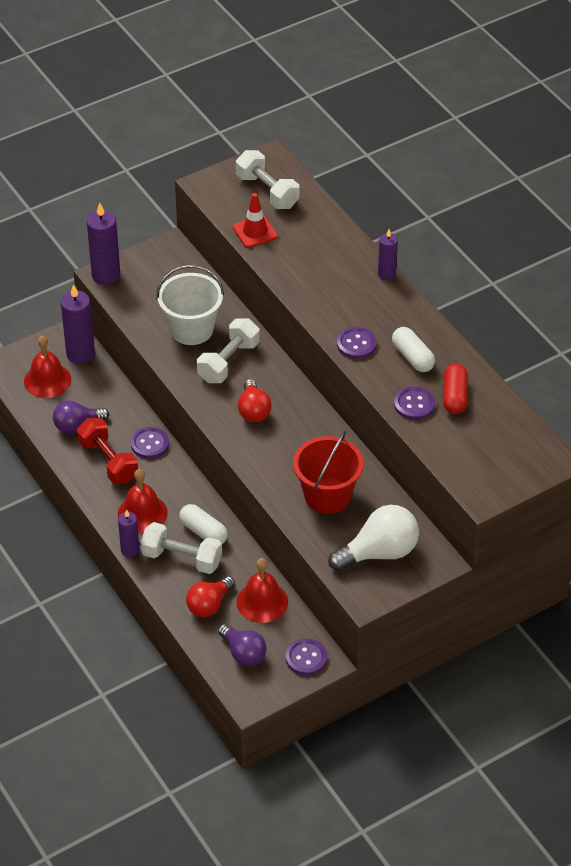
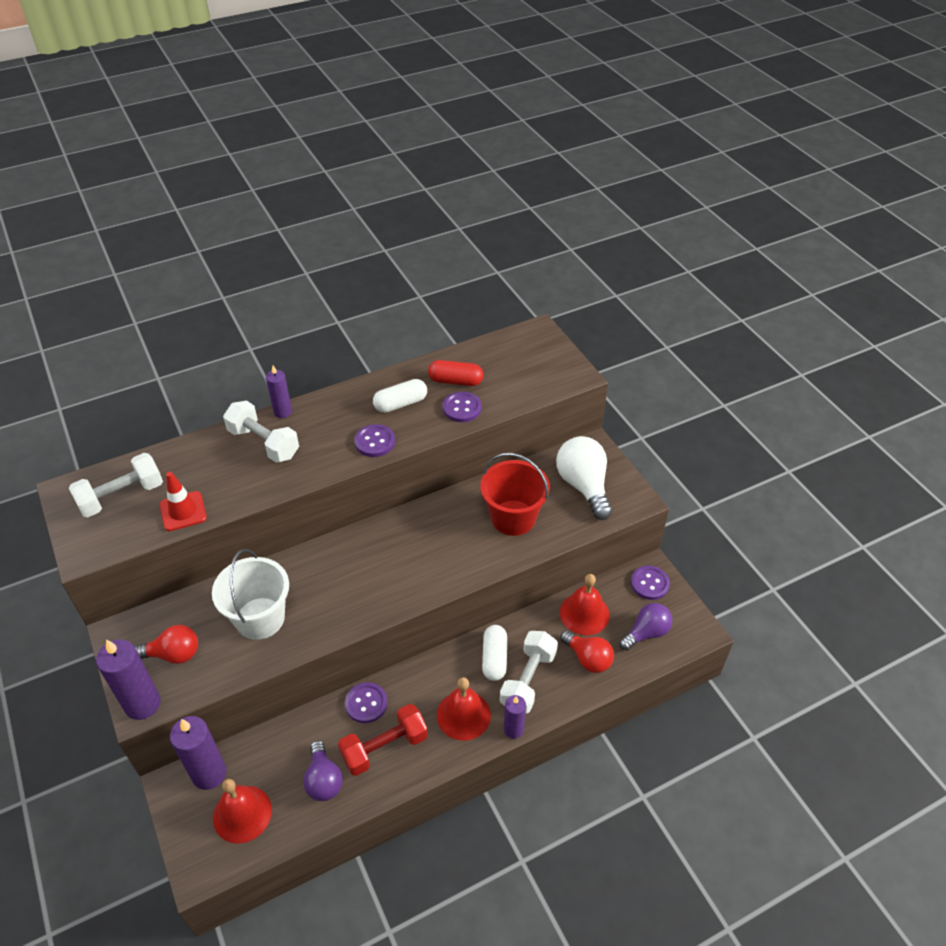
camera: 85 degrees left, 0 degrees up
(203, 532) = (494, 658): white capsule -> white capsule turned 45 degrees counterclockwise
(228, 362) = (318, 586): white dumbbell -> white dumbbell (264, 443)
(253, 410) = (393, 569): red light bulb -> red light bulb (173, 654)

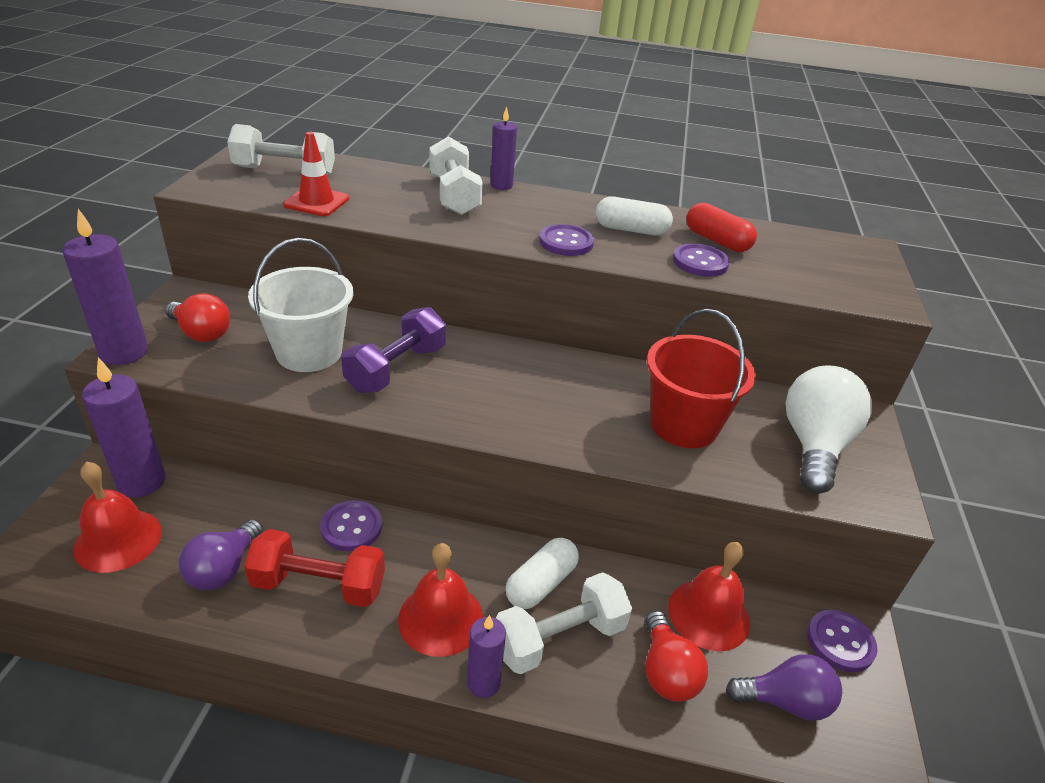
camera: 35 degrees right, 10 degrees down
(325, 591) = (396, 369): none -> purple dumbbell

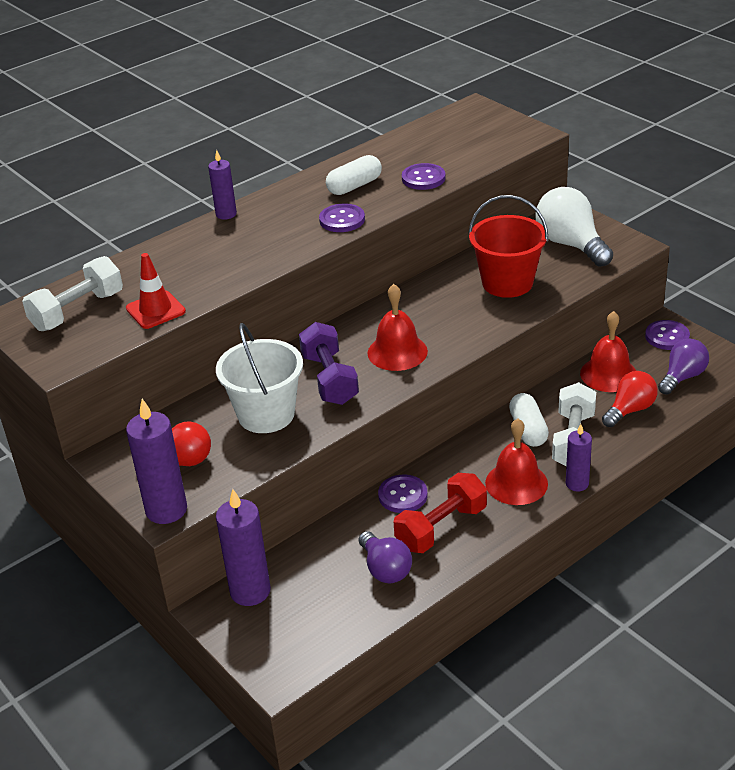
camera: 45 degrees left, 0 degrees up
(118, 540) = (305, 617): red bell -> red bell (397, 352)
(454, 195) = (218, 242): white dumbbell -> none
(666, 672) = (630, 410): red light bulb -> red light bulb turned 75 degrees counterclockwise
(717, 241) = (405, 159): red capsule -> none

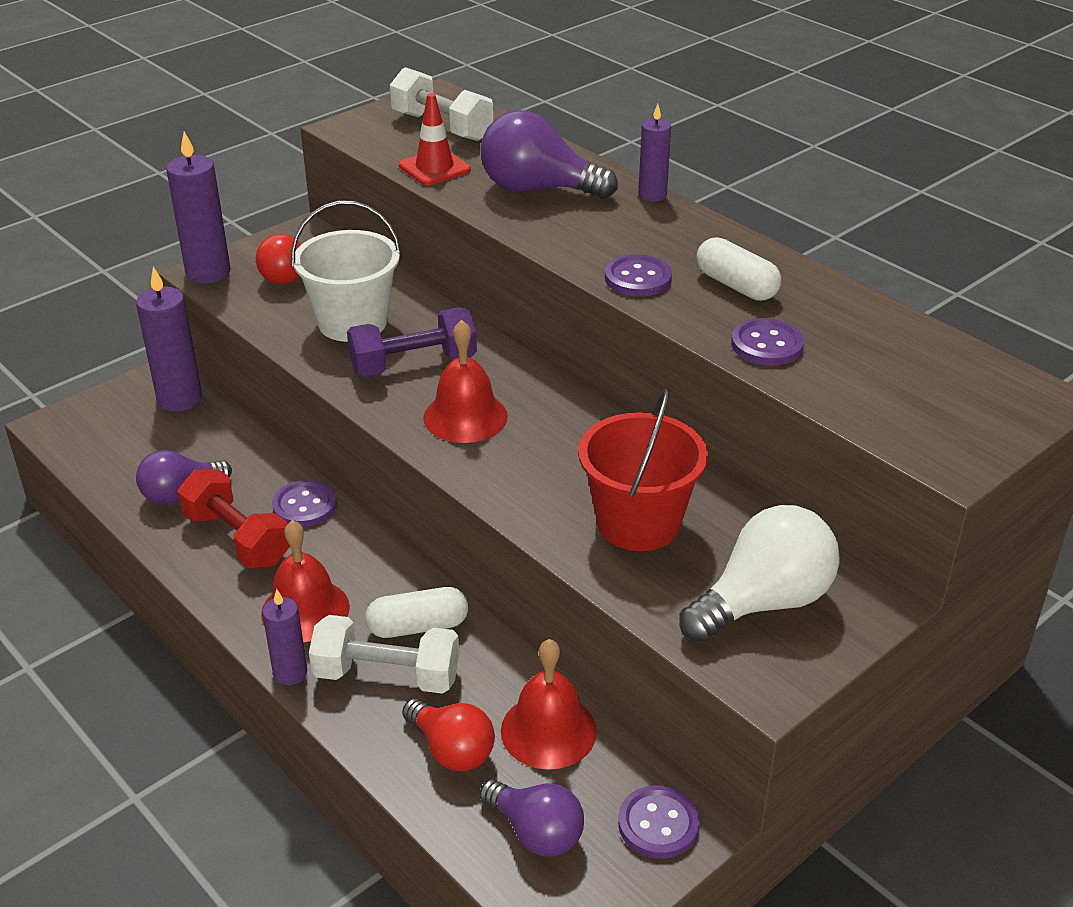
camera: 85 degrees right, 0 degrees up
(205, 261) = (538, 189): none -> purple light bulb

